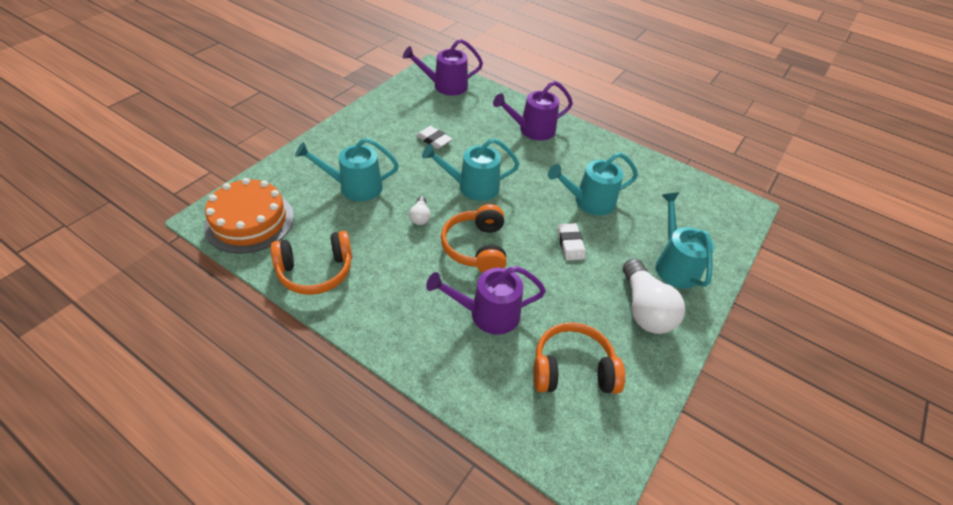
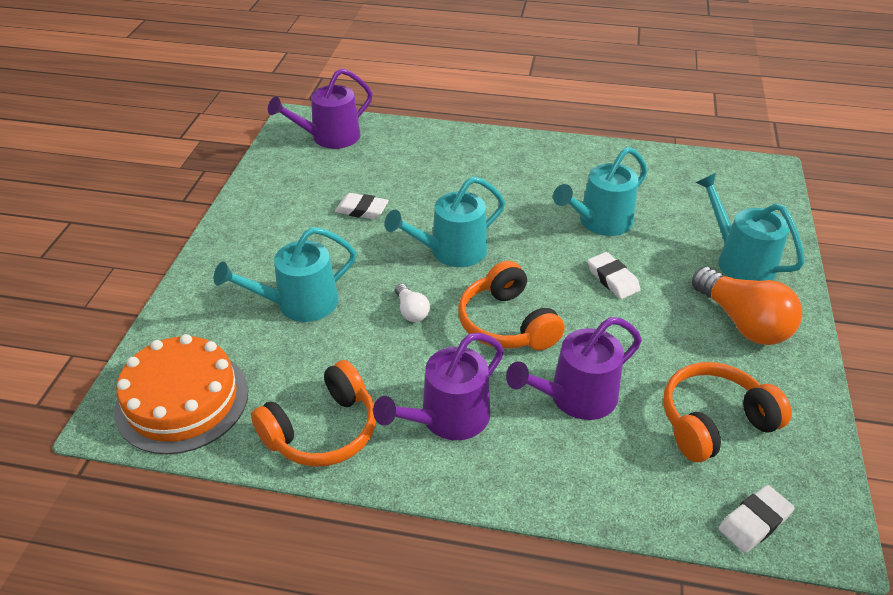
camera: 20 degrees left, 5 degrees down
(532, 130) = (476, 159): purple watering can -> purple watering can (448, 418)
(552, 448) = (754, 522): none -> white eraser
(644, 309) = (742, 322): white light bulb -> orange light bulb

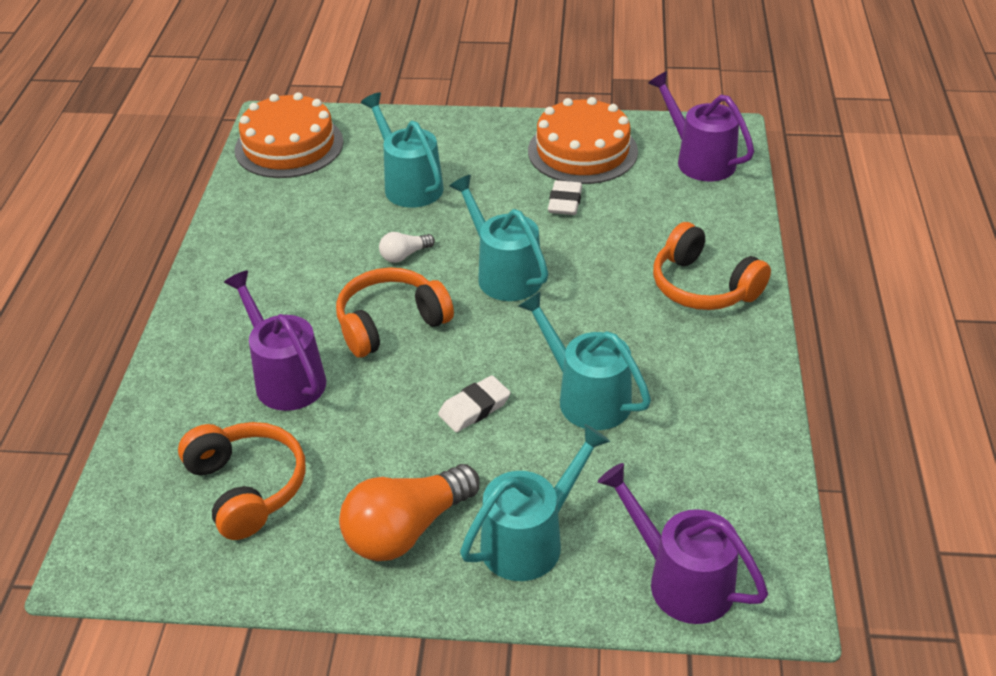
camera: 85 degrees right, 0 degrees up
(291, 193) = (582, 151): none -> orange cake
(322, 431) = (252, 222): orange headphones -> orange headphones (703, 286)
(448, 418) = (262, 293): purple watering can -> purple watering can (681, 580)
(754, 522) = (119, 509): white eraser -> none

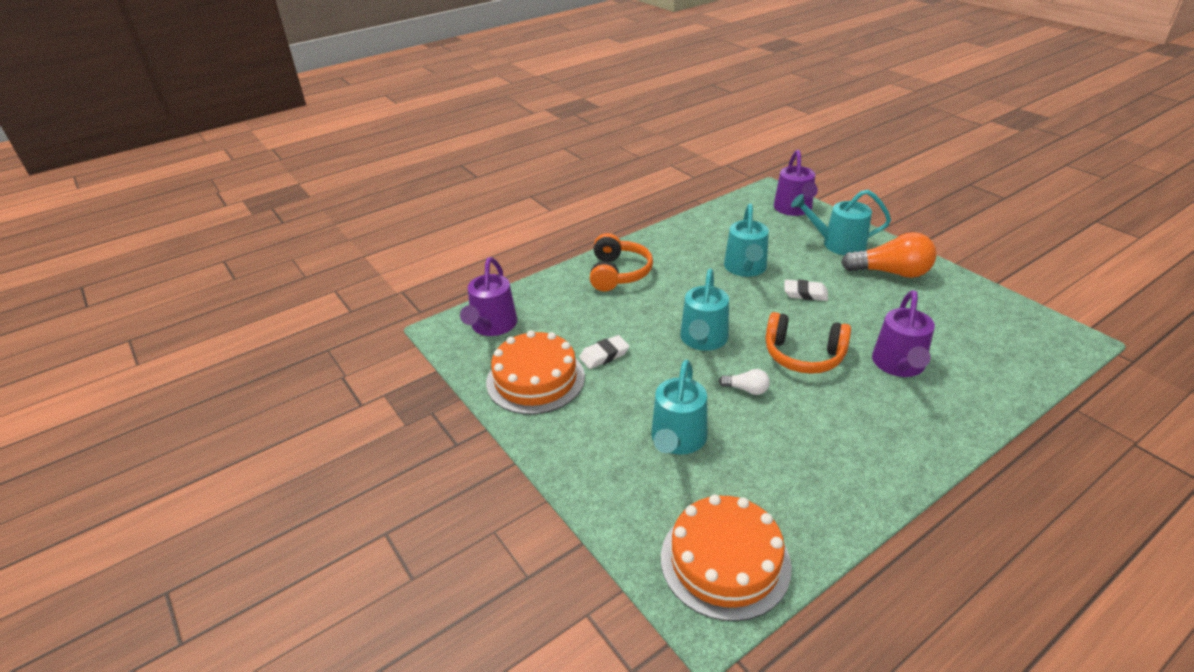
camera: 130 degrees left, 5 degrees down
(247, 487) = (963, 327): orange headphones -> none

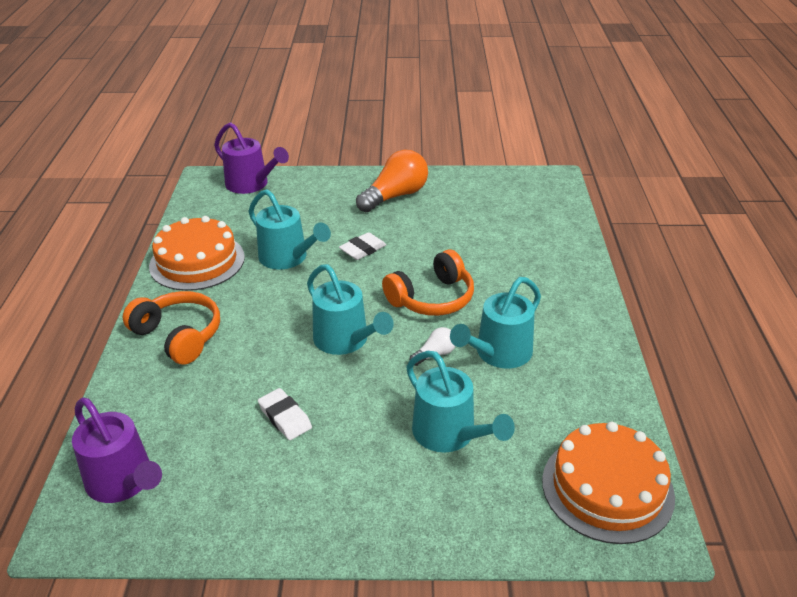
camera: 55 degrees left, 0 degrees up
(535, 379) = (256, 491): orange cake -> orange cake (197, 261)
(604, 355) = (285, 417): white eraser -> white eraser turned 45 degrees counterclockwise
(838, 244) = (328, 195): turquoise watering can -> turquoise watering can (499, 353)
(899, 365) = (496, 261): purple watering can -> none

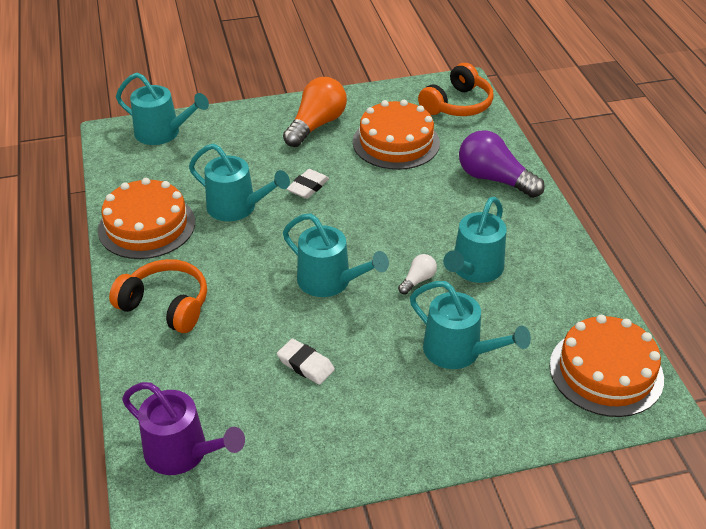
camera: 15 degrees left, 5 degrees up
(251, 184) = (163, 133): purple watering can -> turquoise watering can
(432, 298) = (394, 226): orange headphones -> orange headphones (457, 105)
(466, 221) = (396, 142): none -> orange cake
(553, 269) = (494, 179): none -> purple light bulb

